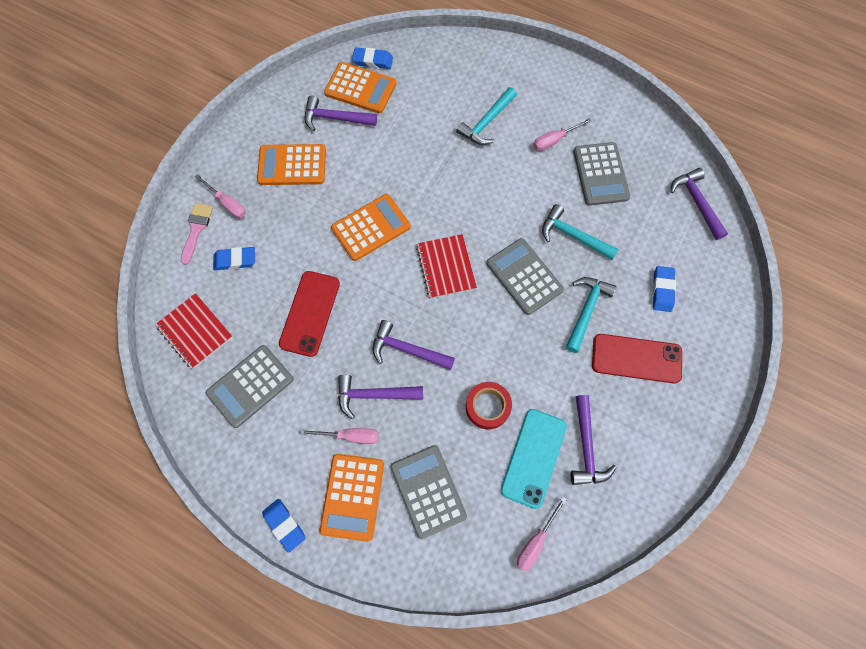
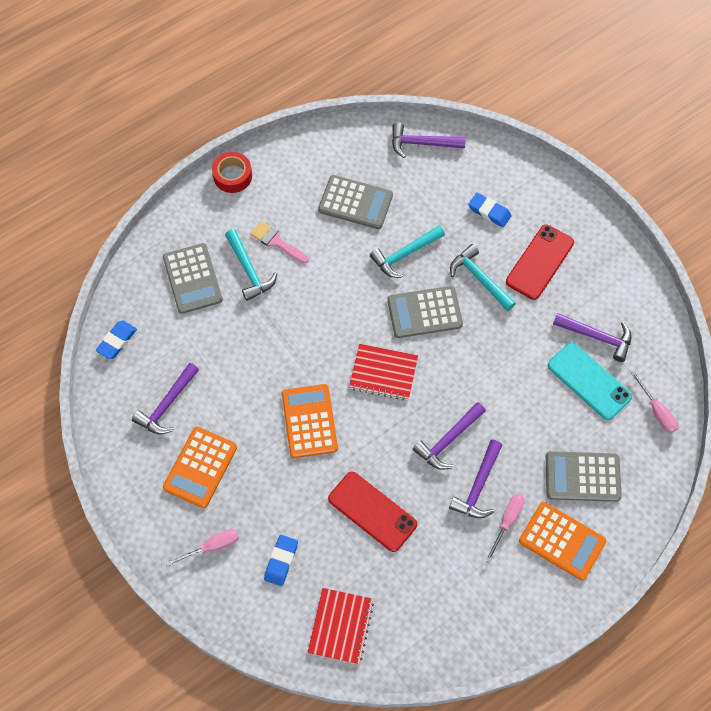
camera: 65 degrees left, 5 degrees down
(195, 331) = (340, 626): red notebook -> red notebook turned 60 degrees counterclockwise
(196, 229) = (226, 588): pink brush -> pink brush (276, 242)
(250, 386) = (421, 593): grey calculator -> grey calculator (192, 279)
(284, 525) = (563, 608): blue eraser -> none
(360, 88) = (144, 366): orange calculator -> none
(487, 407) = (530, 397): red tape -> red tape (232, 176)
(554, 140) = (300, 222): pink screwdriver -> none

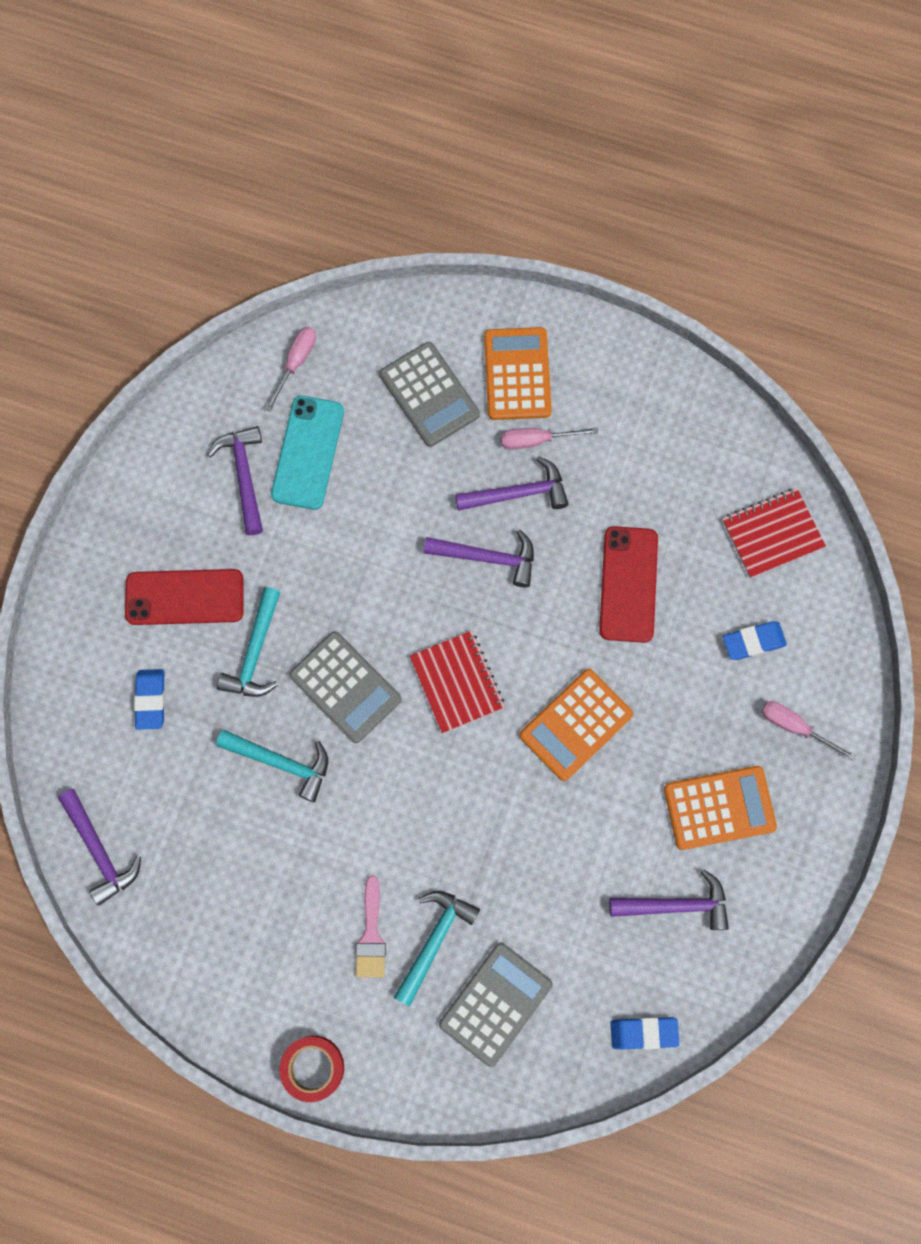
camera: 125 degrees left, 10 degrees up
(355, 202) = (246, 875): grey calculator -> none

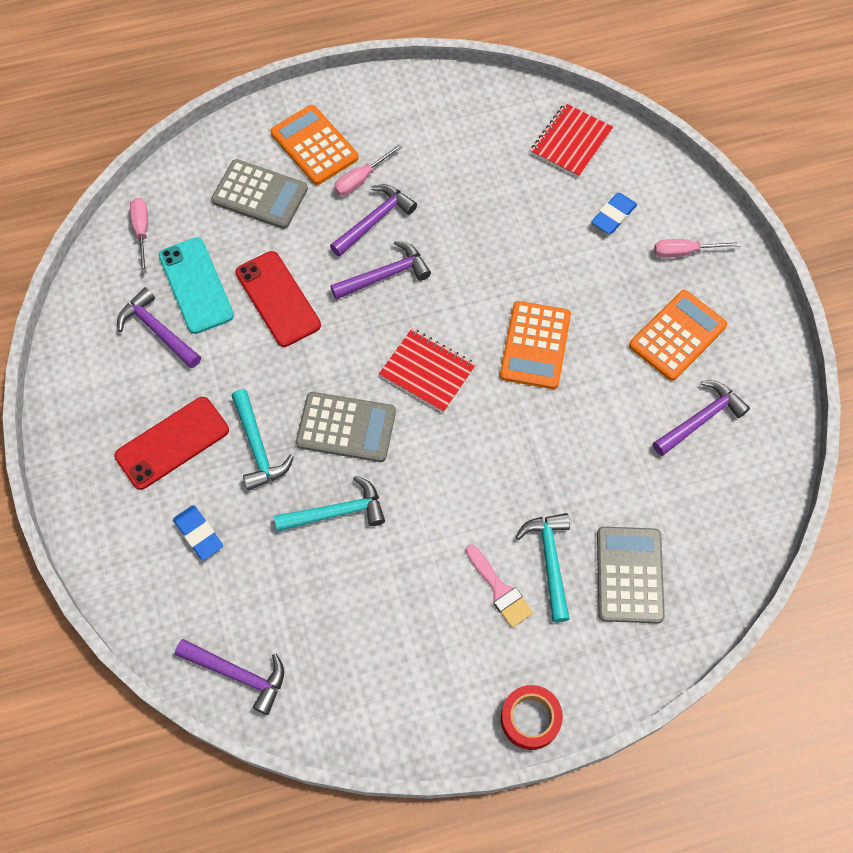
camera: 35 degrees left, 10 degrees down
(628, 584) = (499, 232): red phone -> red phone (278, 299)
(643, 1033) = (749, 521): blue eraser -> none

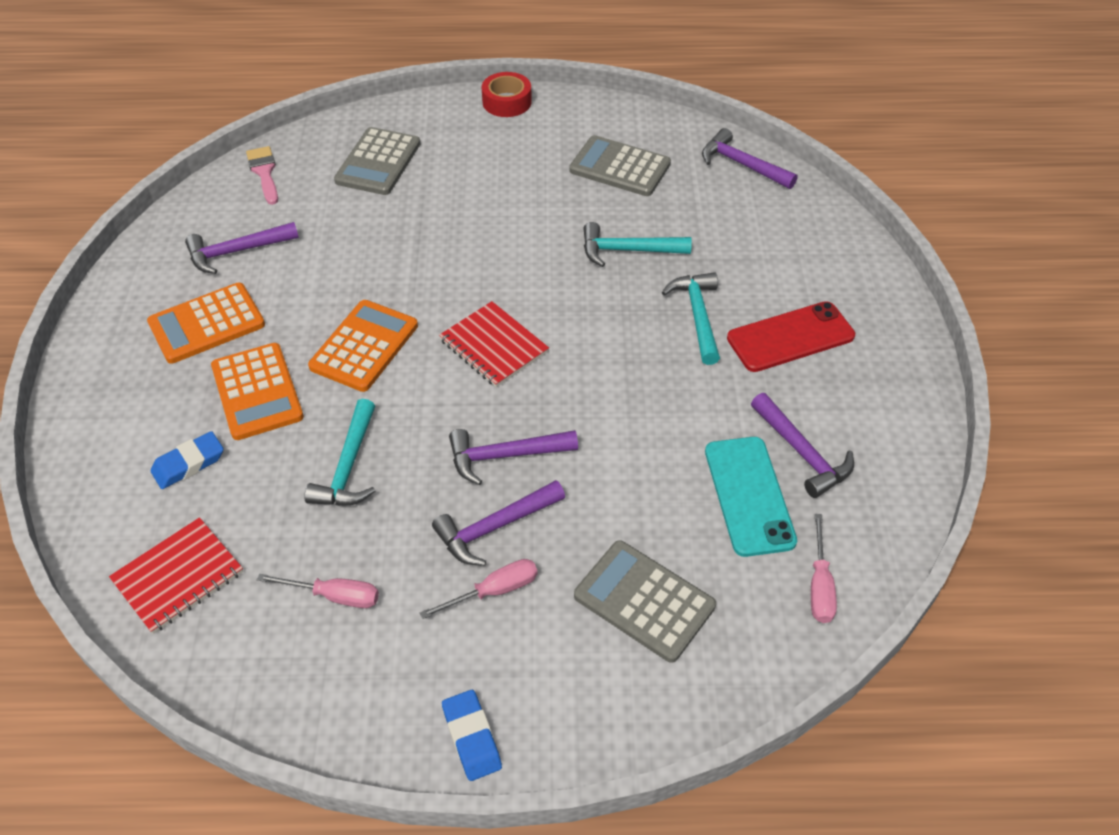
camera: 165 degrees left, 15 degrees down
(199, 534) = (768, 259): blue eraser -> blue eraser (472, 737)
(278, 299) = (646, 457): red phone -> none
(314, 146) = (546, 661): orange calculator -> orange calculator (257, 392)
(346, 427) = (599, 314): grey calculator -> grey calculator (620, 167)
(500, 590) = (496, 173): pink brush -> pink brush (264, 172)
(550, 561) = (442, 183): turquoise hammer -> turquoise hammer (348, 467)
(685, 252) = (135, 404): pink screwdriver -> pink screwdriver (334, 596)

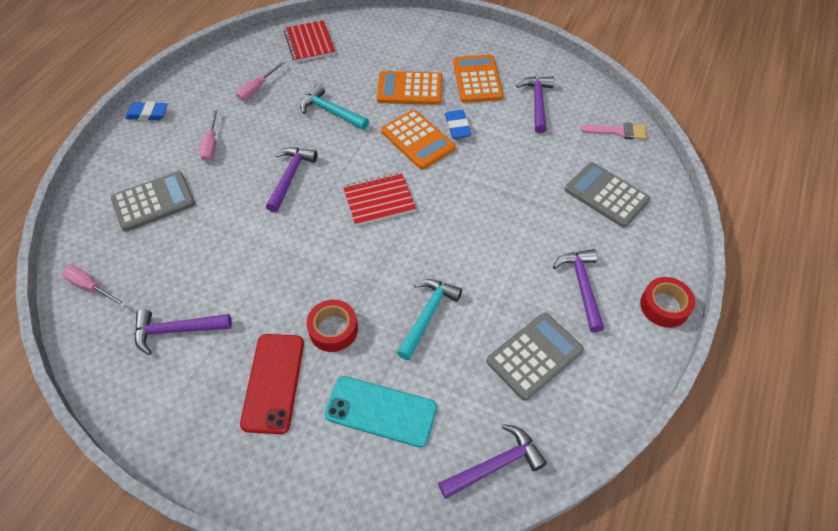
camera: 115 degrees right, 5 degrees up
(189, 464) = (376, 56): blue eraser -> blue eraser (457, 127)
(494, 528) = (247, 157): purple hammer -> purple hammer (582, 286)
(697, 316) = (333, 329): turquoise hammer -> red tape
(748, 496) = (172, 283): turquoise phone -> turquoise phone (381, 411)

